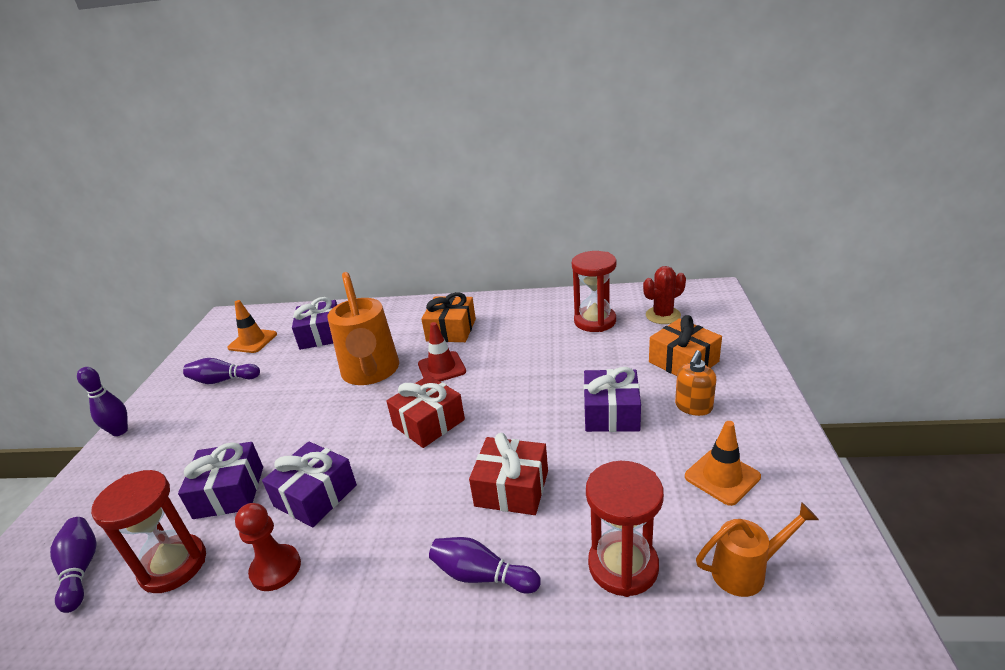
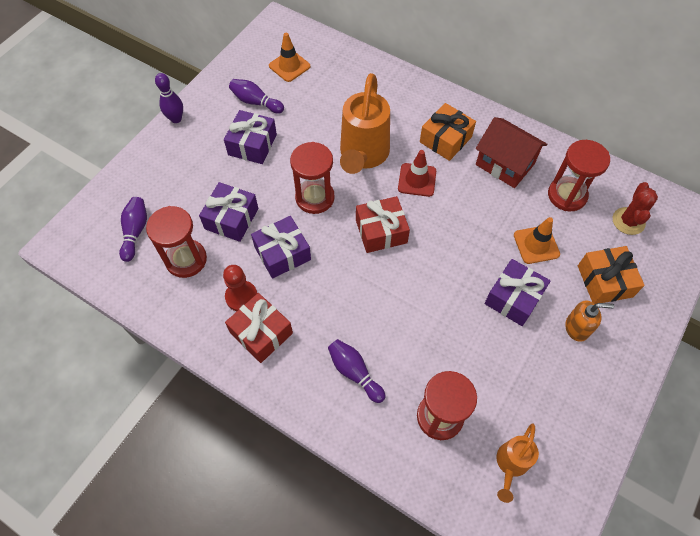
camera: 25 degrees right, 30 degrees up
(321, 335) = (343, 88): purple gift -> purple gift (252, 145)
(332, 428) = (315, 198): none -> red hourglass
(512, 488) = (406, 321): red gift -> red gift (261, 333)
(521, 324) = (504, 164): none -> red house
(663, 315) = (628, 221): red cactus -> red cactus turned 75 degrees counterclockwise
(693, 407) = (577, 328): orange soap dispenser -> orange soap dispenser turned 150 degrees counterclockwise
(722, 477) = (549, 395): orange traffic cone -> orange traffic cone (536, 245)
(747, 571) = (510, 465): orange watering can -> orange watering can turned 105 degrees clockwise

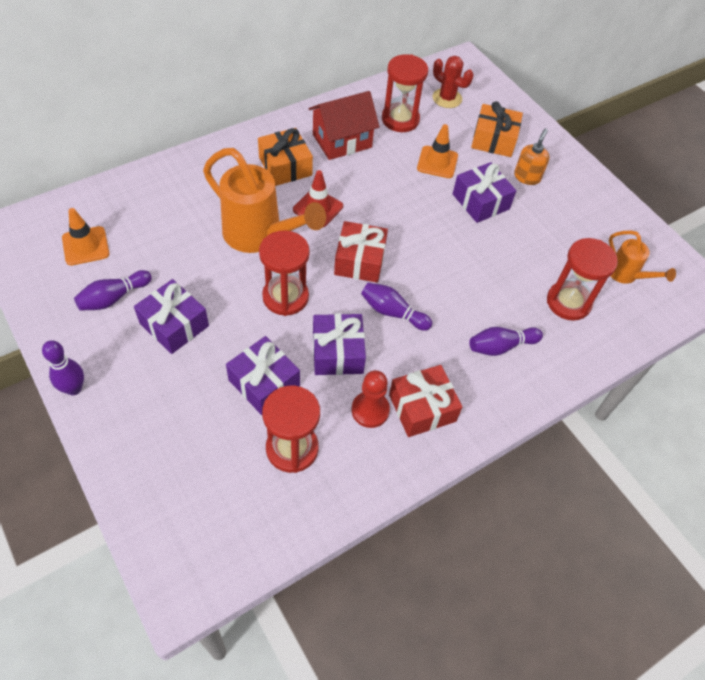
camera: 70 degrees left, 5 degrees down
(135, 232) = (219, 491): purple bowling pin -> purple bowling pin (393, 312)

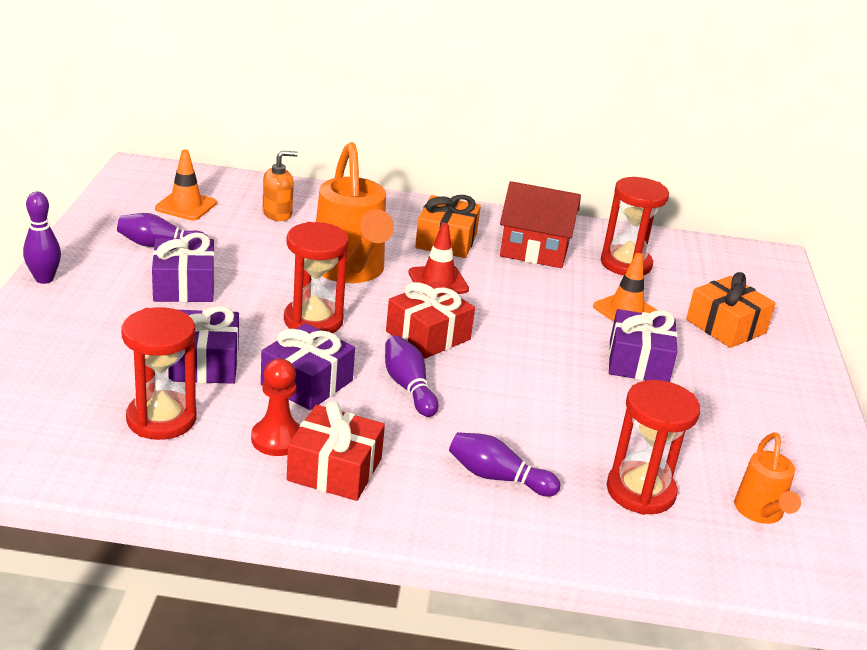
camera: 40 degrees right, 25 degrees down
(447, 98) = (708, 273): red cactus -> none
(527, 177) = (730, 372): orange soap dispenser -> orange soap dispenser (277, 214)

